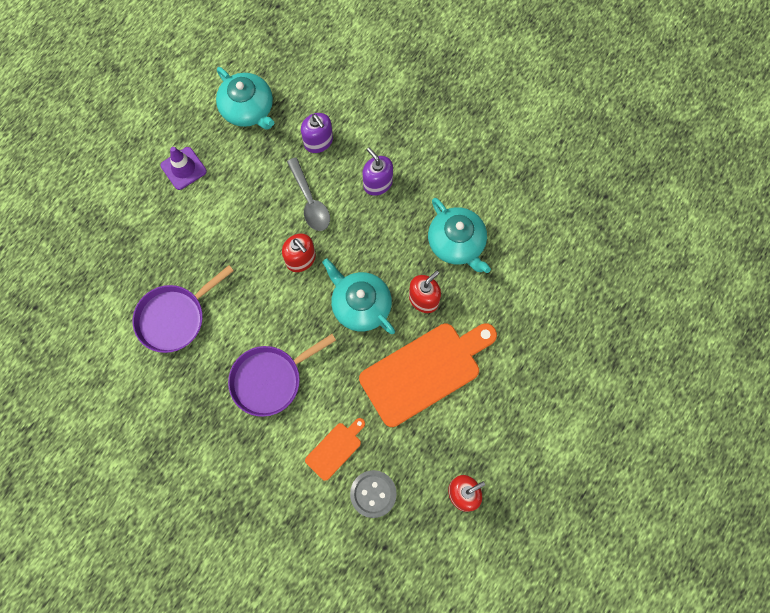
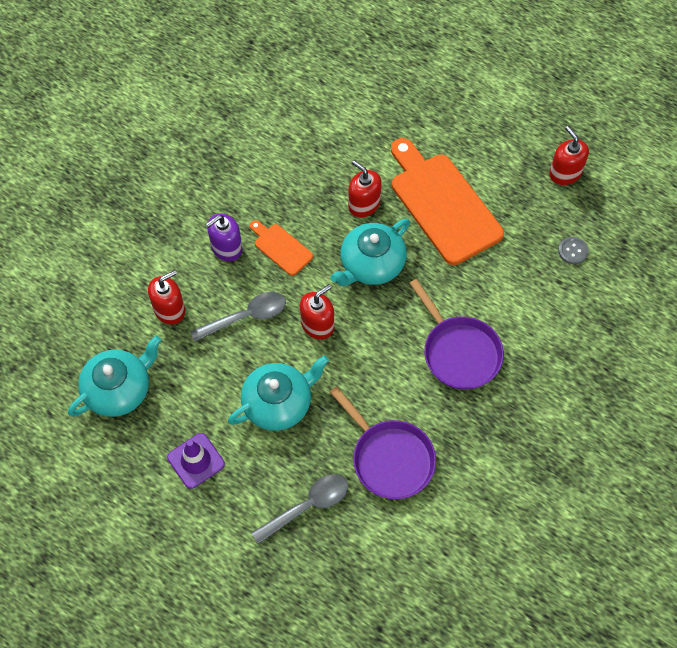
camera: 90 degrees left, 10 degrees down
(139, 253) = (308, 506): none -> grey spoon
(318, 141) = (169, 309): purple soap dispenser -> red soap dispenser
(335, 449) = (530, 286): orange cutting board -> orange cutting board (281, 248)
(373, 494) = (573, 251): grey button -> grey button, size x0.62
(457, 243) = (300, 173): turquoise teapot -> turquoise teapot (278, 403)

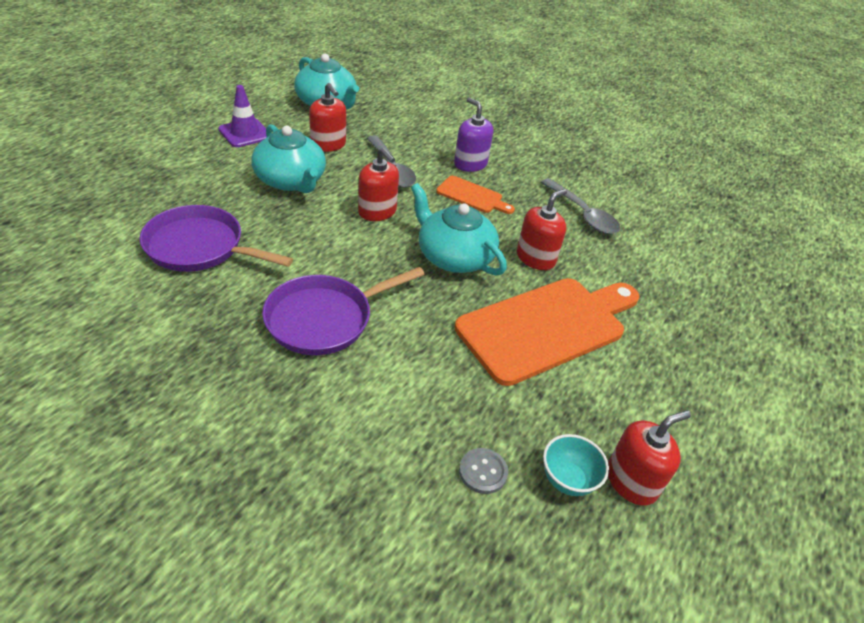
camera: 85 degrees right, 20 degrees down
(169, 309) = (402, 130): red soap dispenser -> red soap dispenser (328, 144)
(281, 248) = (472, 196): orange cutting board -> orange cutting board turned 75 degrees clockwise
(308, 506) = (170, 189): grey spoon -> grey spoon (583, 214)
(389, 458) = (200, 247): purple pan -> purple pan turned 60 degrees clockwise
(570, 206) = (567, 480): none -> turquoise bowl

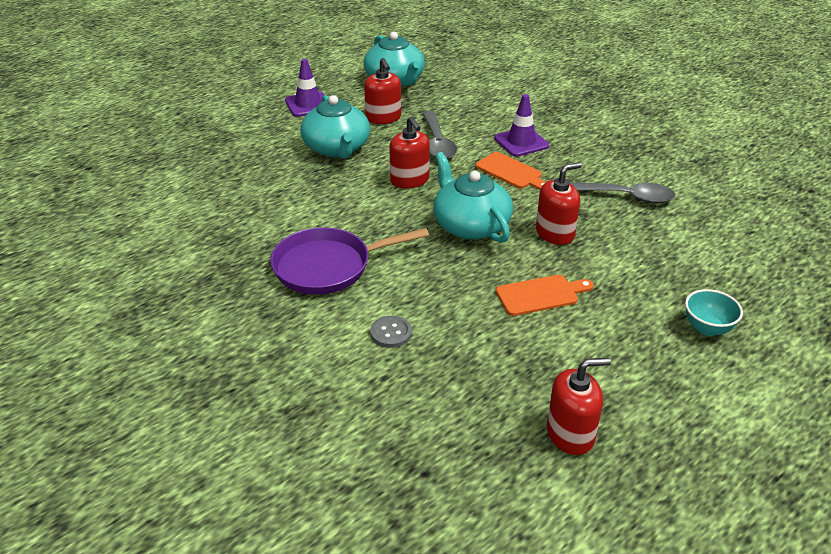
camera: 20 degrees right, 5 degrees down
(200, 247) = (238, 199): purple pan -> none
(470, 164) = (521, 142): purple soap dispenser -> purple traffic cone
(483, 472) = (427, 405): grey button -> grey button (391, 333)
(547, 327) = (540, 295): orange cutting board -> orange cutting board, size x0.48
(567, 480) = (506, 423): turquoise bowl -> turquoise bowl (707, 328)
(583, 214) = (625, 197): grey spoon -> grey spoon turned 60 degrees counterclockwise

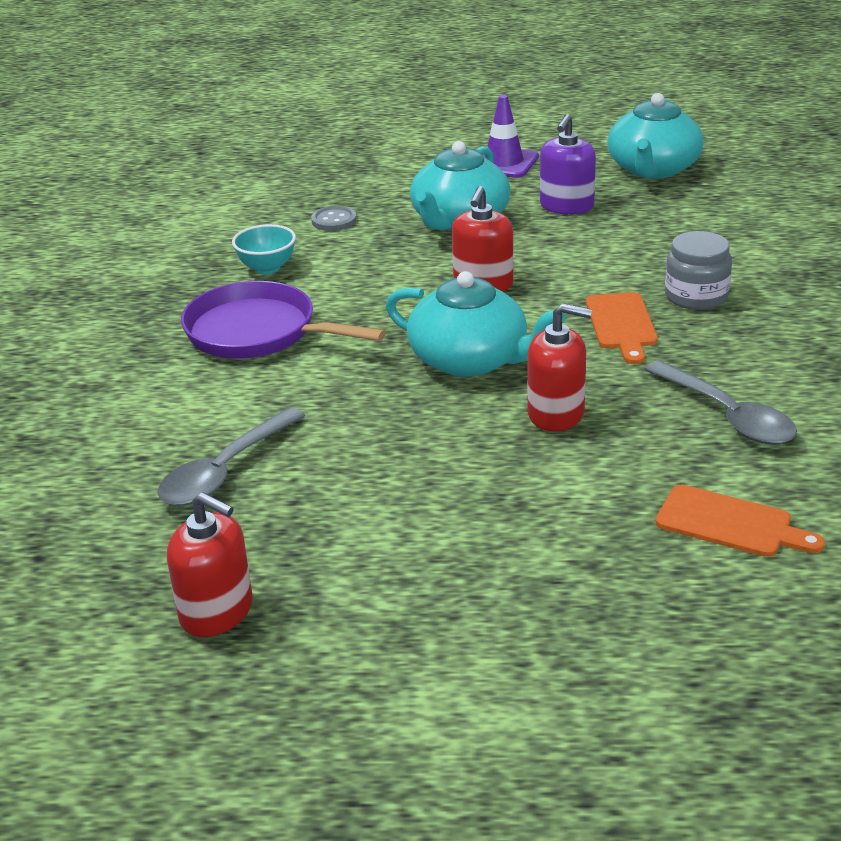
camera: 45 degrees right, 5 degrees down
(383, 118) = (566, 206): red soap dispenser -> purple soap dispenser
(391, 333) = (212, 422): grey button -> grey button (334, 220)
(437, 143) = (584, 257): grey spoon -> grey spoon (225, 471)
(470, 225) = (471, 359): turquoise teapot -> turquoise teapot turned 105 degrees clockwise
(521, 142) = (696, 296): purple traffic cone -> grey jar
(540, 295) = (423, 467): orange cutting board -> orange cutting board (730, 523)
(707, 328) = (562, 610): turquoise bowl -> turquoise bowl (267, 268)

